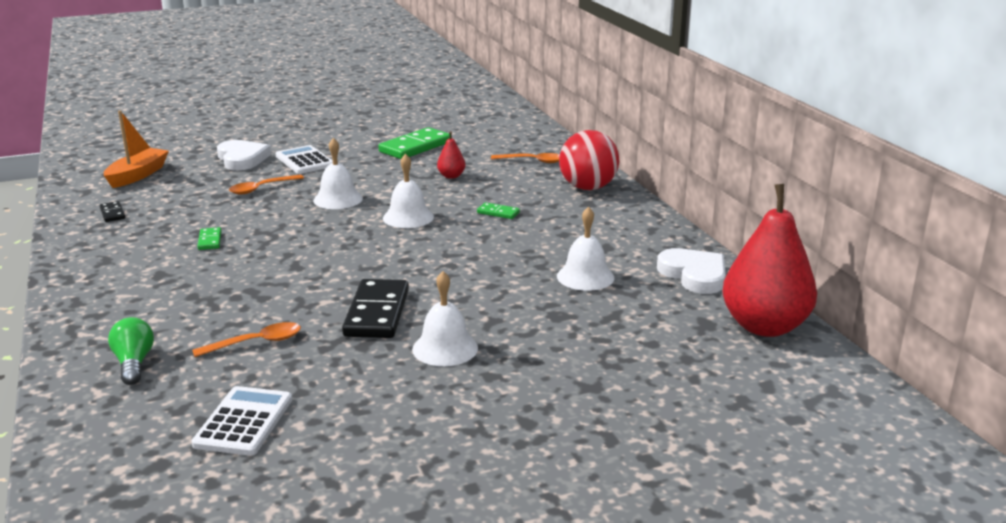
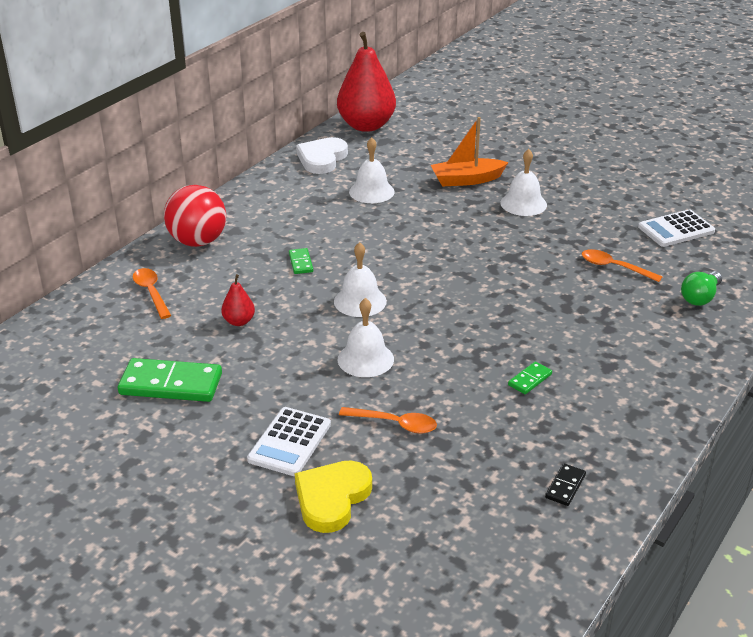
camera: 125 degrees left, 10 degrees up
(137, 175) = (467, 552): orange boat -> orange boat (466, 180)
(242, 159) = (332, 498): white heart -> yellow heart
(377, 313) = (520, 243): black domino -> none

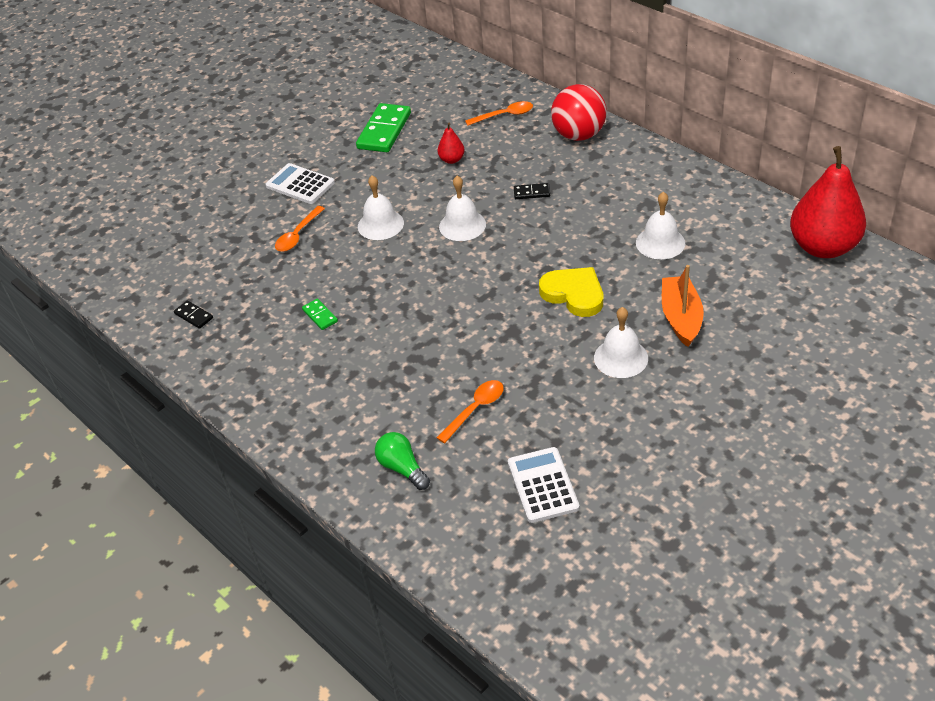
camera: 105 degrees right, 10 degrees up
(301, 263) = (532, 193): green domino -> black domino
(322, 159) = (737, 210): white heart -> none
(332, 498) = (238, 202): yellow heart -> yellow heart (574, 294)

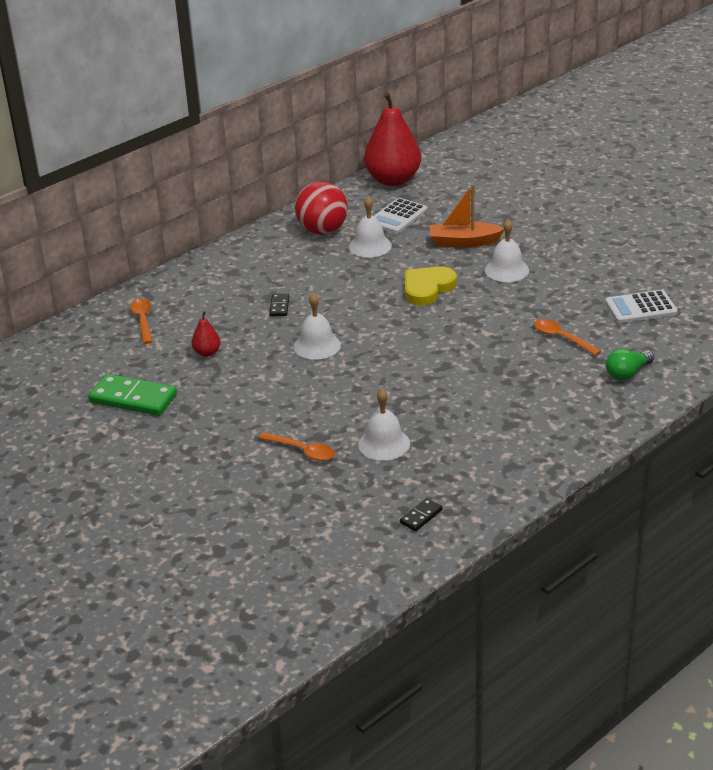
camera: 90 degrees left, 10 degrees down
(300, 184) = (211, 455): white calculator -> white calculator (397, 217)
(320, 316) = (434, 428): green domino -> none
(380, 224) = (301, 395): white bell -> white bell (384, 444)
(579, 135) = (197, 279): red ball -> red ball (322, 230)

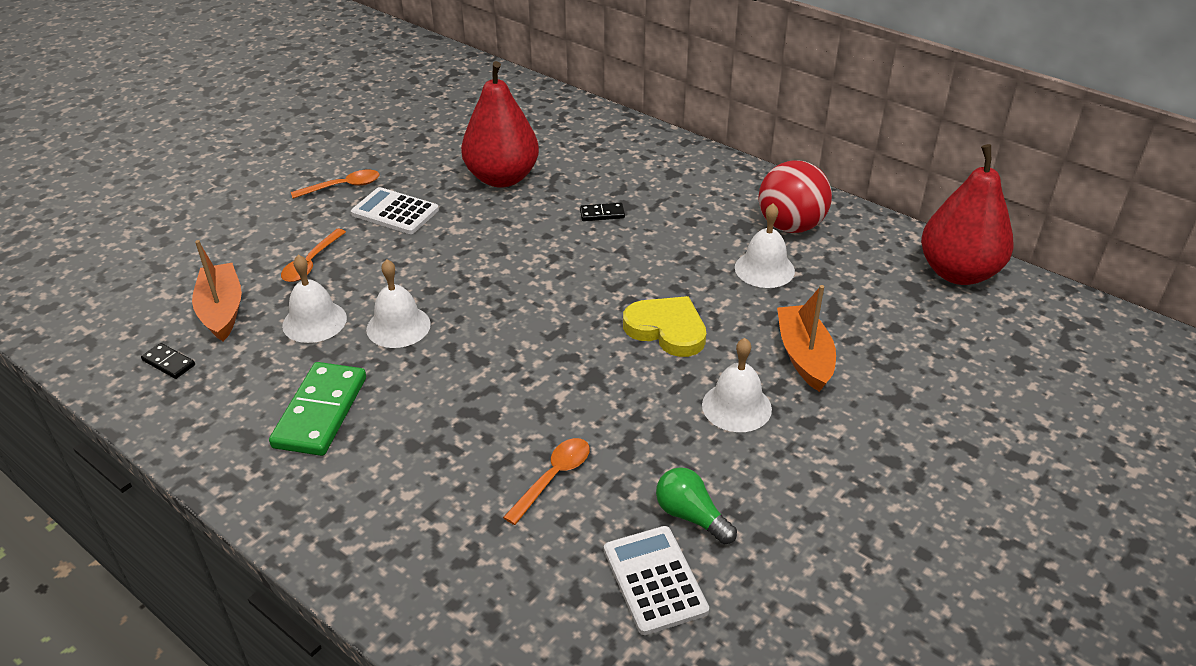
camera: 80 degrees right, 5 degrees up
(133, 398) = (418, 147): green domino -> green domino (320, 412)
(143, 320) = (561, 132): orange spoon -> orange spoon (343, 187)
(207, 352) = (502, 178): red pear -> red pear, size x2.33
(317, 345) = (520, 250): white bell -> white bell (398, 326)
(358, 495) = (222, 310): none -> orange boat
(397, 217) = (853, 286): white calculator -> white calculator (395, 212)
(627, 373) = (457, 562): green light bulb -> green light bulb (691, 516)

